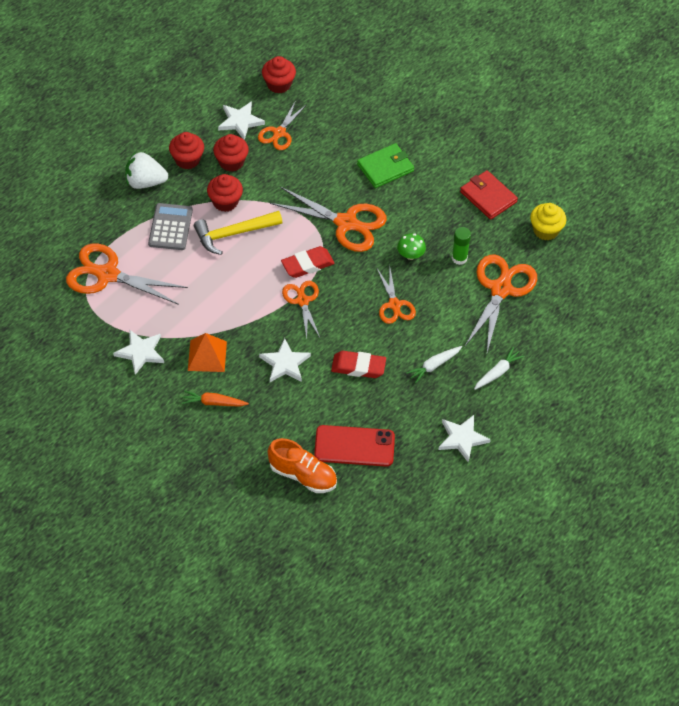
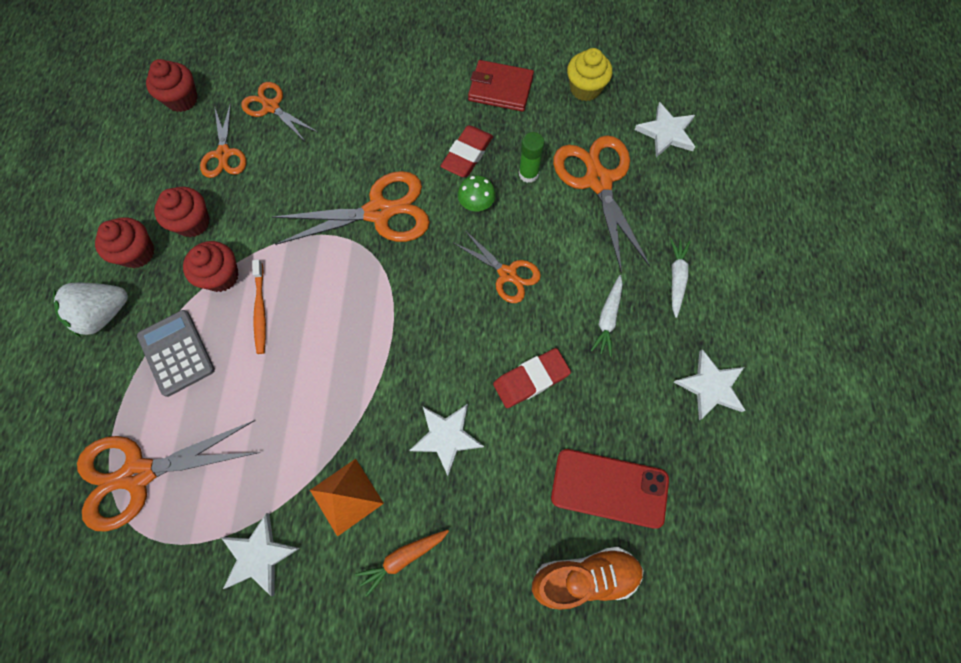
camera: 35 degrees left, 15 degrees up
(233, 234) = (260, 310): yellow hammer -> orange toothbrush
(240, 121) = (168, 167): white star -> white star (666, 132)
(302, 301) = (404, 340): orange scissors -> orange scissors (271, 107)
(307, 265) = (375, 291): red eraser -> red eraser (467, 154)
(354, 446) = (609, 488): red phone -> red phone turned 45 degrees clockwise
(385, 168) = (371, 122): green wallet -> none

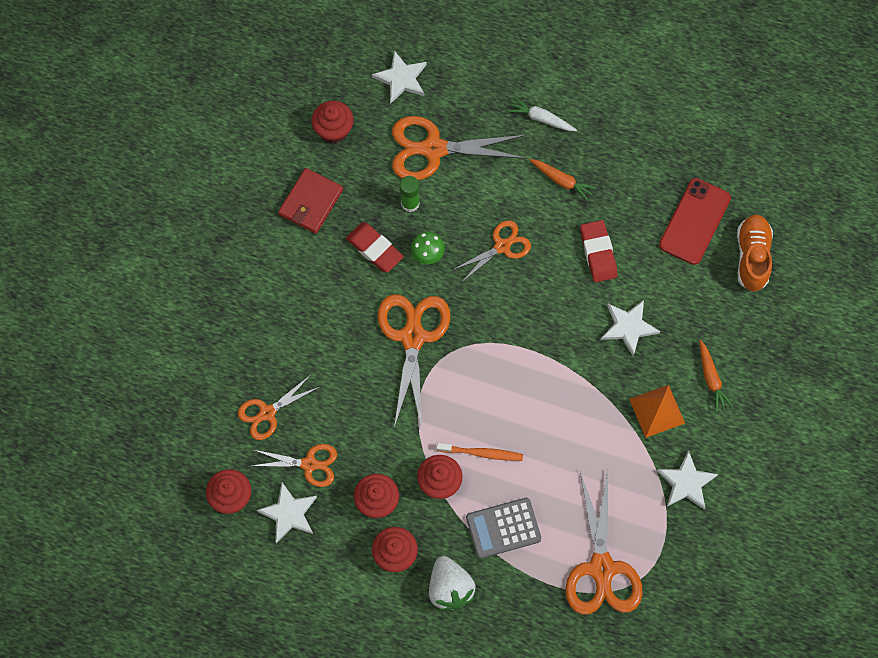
camera: 75 degrees left, 0 degrees up
(585, 88) = (333, 130): yellow cupcake -> red cupcake
(607, 318) = (562, 181): white carrot -> orange carrot
(710, 386) = (636, 125): white star -> white star (289, 513)

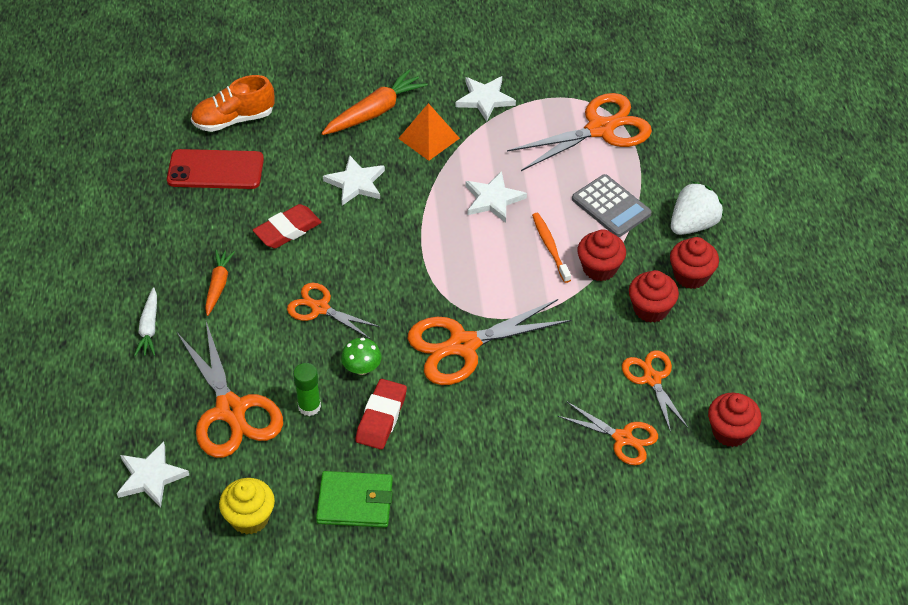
camera: 115 degrees left, 20 degrees down
(289, 513) = (712, 375): white star -> white star (493, 199)
(311, 202) = (355, 502): red wallet -> green wallet
(333, 130) = (250, 518): red cupcake -> yellow cupcake
(711, 378) = (375, 112): orange carrot -> orange carrot, size x1.61

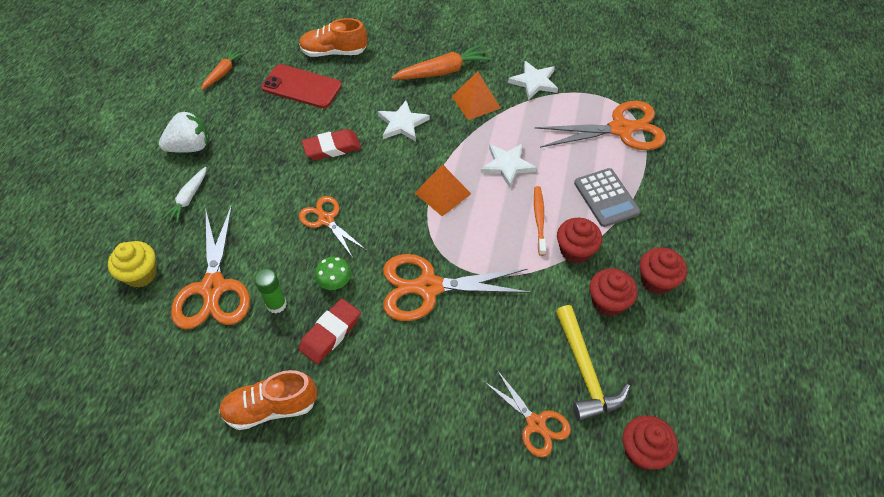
camera: 20 degrees right, 5 degrees up
(151, 477) = (121, 328): white star -> none
(218, 285) = (258, 178): orange carrot -> orange carrot (223, 73)
(250, 518) = (178, 393): yellow cupcake -> yellow cupcake (141, 274)
(355, 502) = (271, 407): green wallet -> orange shoe
(435, 247) = (443, 193): none -> orange pyramid
(652, 378) = (585, 371): orange scissors -> yellow hammer
(693, 224) = (674, 233): white strawberry -> white strawberry (190, 147)

